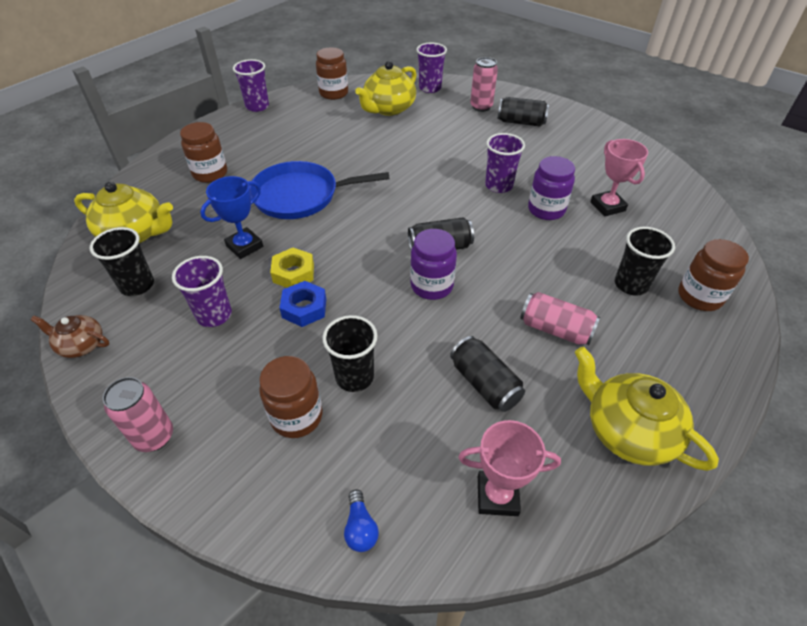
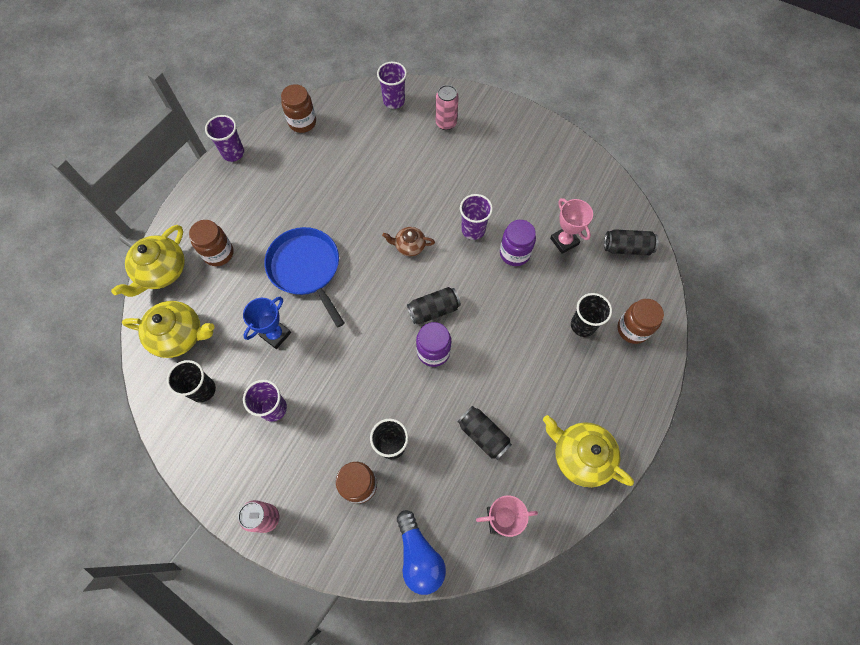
camera: 10 degrees left, 20 degrees up
(81, 345) = (183, 453): brown teapot -> brown teapot (409, 246)
(293, 273) = (323, 356): yellow nut -> none
(300, 196) = (306, 268): blue pan -> blue pan turned 75 degrees clockwise
(304, 308) = (340, 390): blue nut -> none
(360, 528) = (419, 556): blue light bulb -> blue light bulb, size x2.00
(388, 109) = (360, 138): yellow teapot -> yellow teapot (161, 271)
(521, 122) = (484, 141): black can -> black can (627, 248)
(555, 329) = (529, 378): pink can -> none

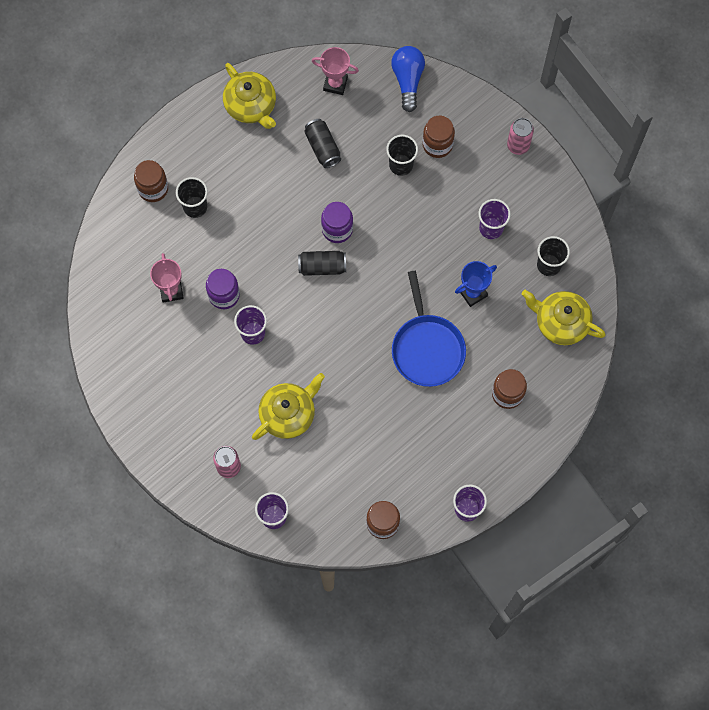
camera: 160 degrees left, 5 degrees up
(161, 271) = (566, 394): yellow teapot -> yellow teapot (288, 414)
(409, 246) = (321, 337): brown teapot -> none
(627, 248) = (115, 264): black can -> none

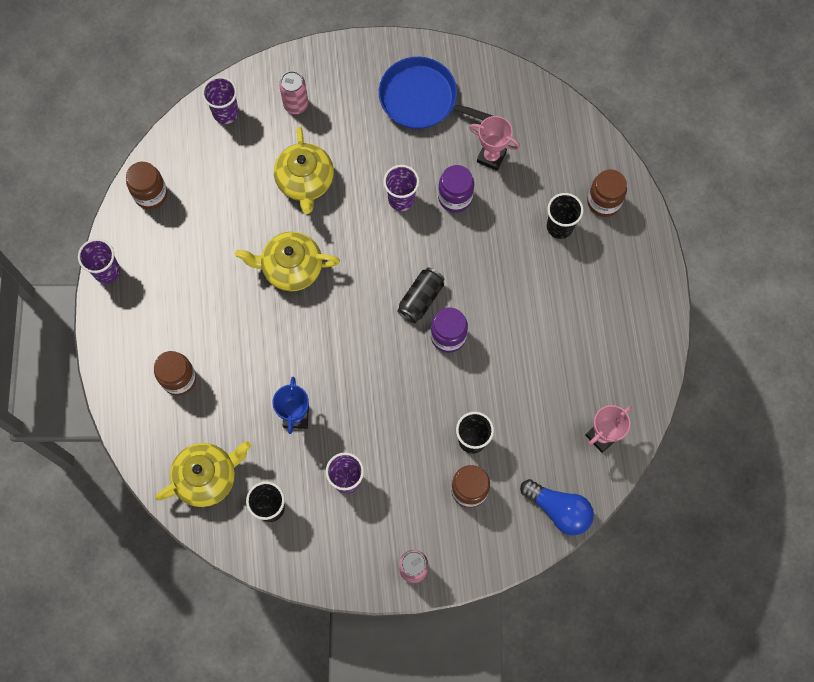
camera: 125 degrees right, 0 degrees up
(251, 105) = (631, 341): yellow teapot -> yellow teapot (291, 267)
(322, 147) = (541, 379): black can -> none
(427, 348) = (275, 338): blue pan -> blue pan (423, 99)

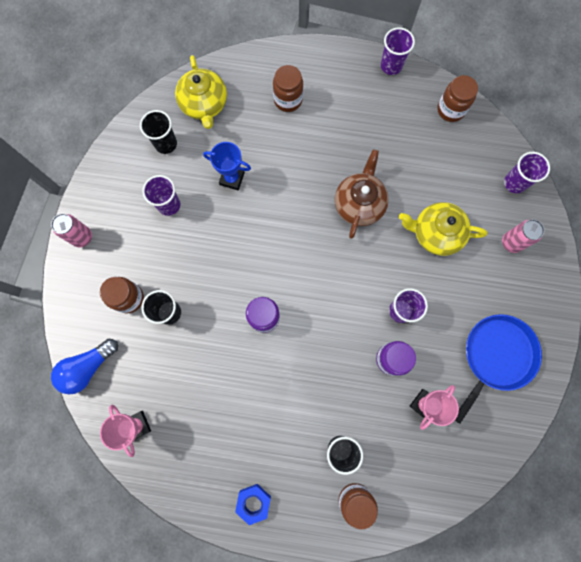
camera: 105 degrees right, 5 degrees up
(291, 267) = (359, 204): yellow teapot -> brown teapot
(421, 299) = (304, 303): black can -> none
(638, 296) = (253, 502): none -> blue nut

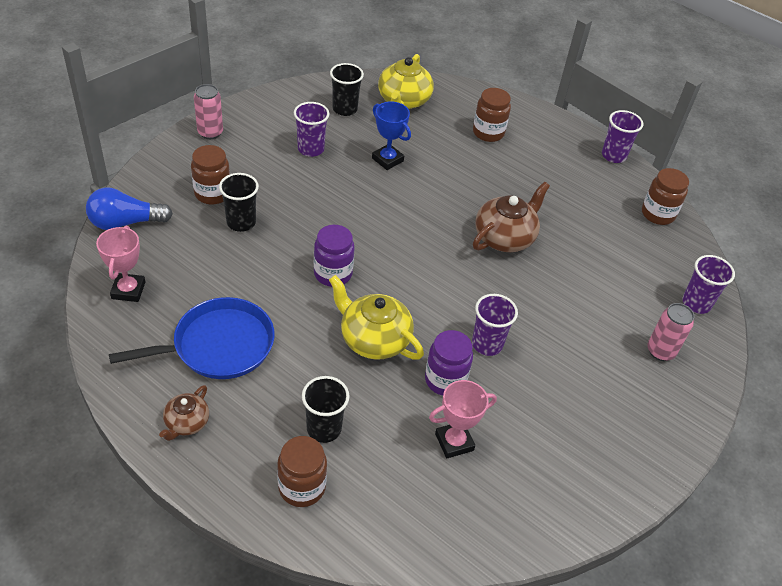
camera: 25 degrees right, 30 degrees down
(253, 502) = (186, 423): blue nut -> brown teapot
(436, 233) = (574, 300): yellow teapot -> yellow teapot (374, 339)
(496, 356) = (574, 444): blue pan -> blue pan (218, 345)

